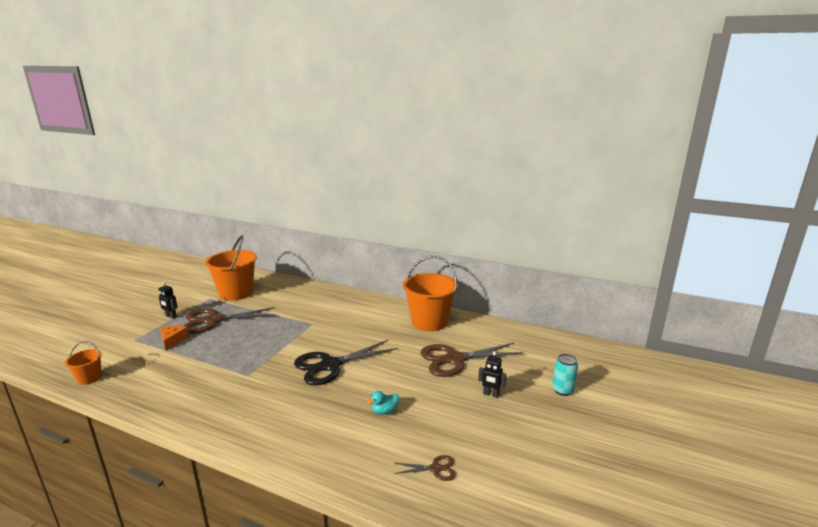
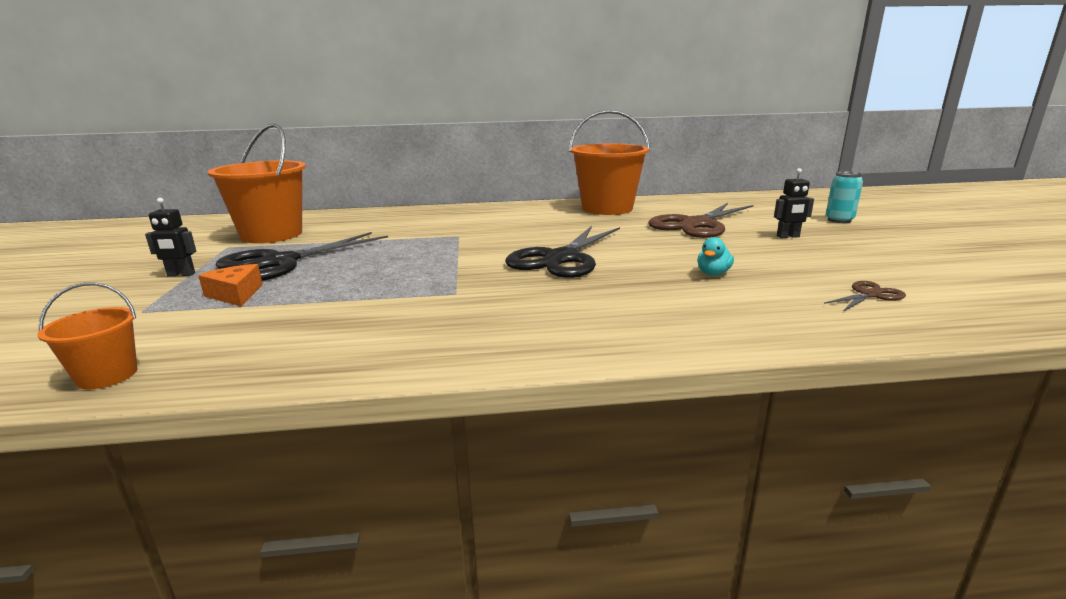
camera: 30 degrees left, 0 degrees up
(213, 320) = (280, 262): brown scissors -> black scissors

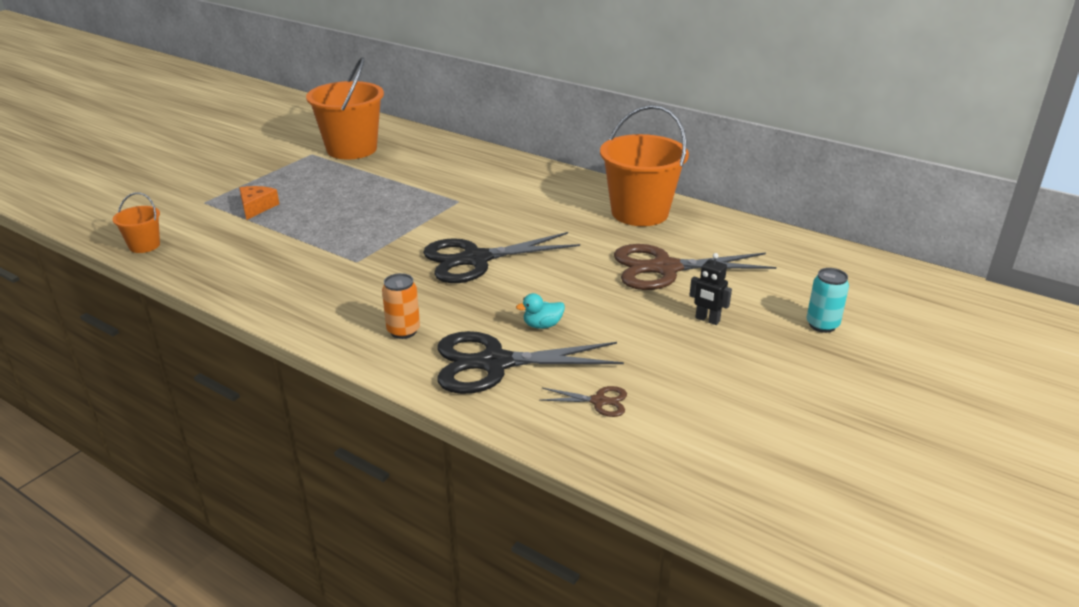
camera: 40 degrees right, 10 degrees up
(181, 274) = (255, 175): black robot -> none
(280, 262) = (315, 185): black scissors -> black scissors (494, 363)
(625, 318) = (403, 331): none -> orange can

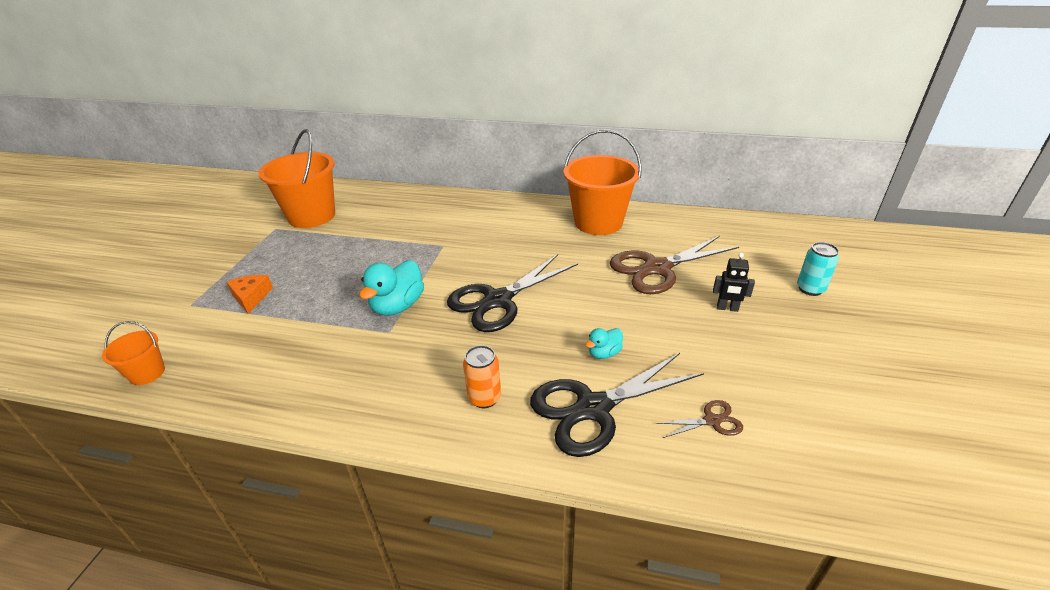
camera: 20 degrees left, 5 degrees up
(379, 243) = (398, 306): none -> turquoise duck

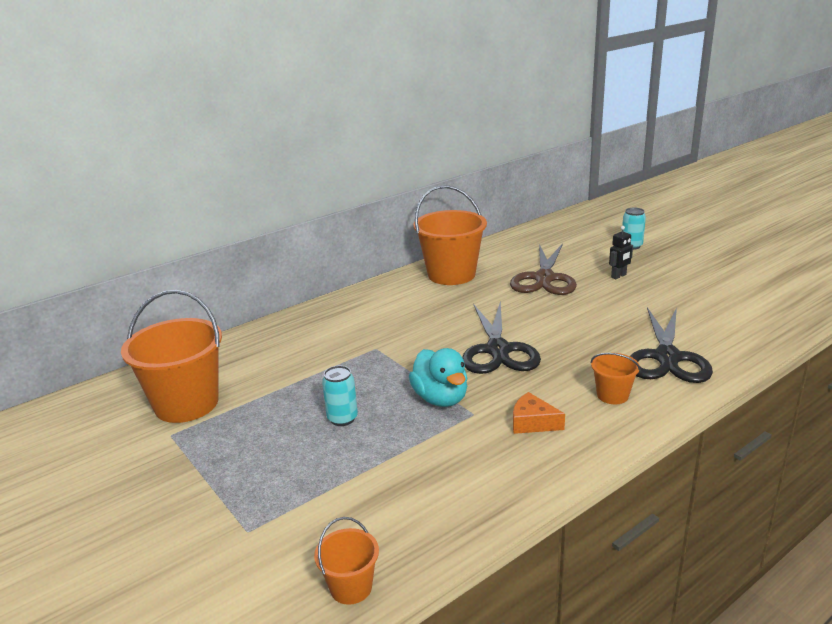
camera: 50 degrees left, 10 degrees down
(251, 297) = (299, 482): orange cheese -> orange cheese (532, 422)
(337, 277) = (342, 418): none -> turquoise can
(484, 398) = (612, 395): orange can -> orange bucket
(604, 353) = (615, 333): turquoise duck -> none
(712, 421) = (717, 324): brown scissors -> none

